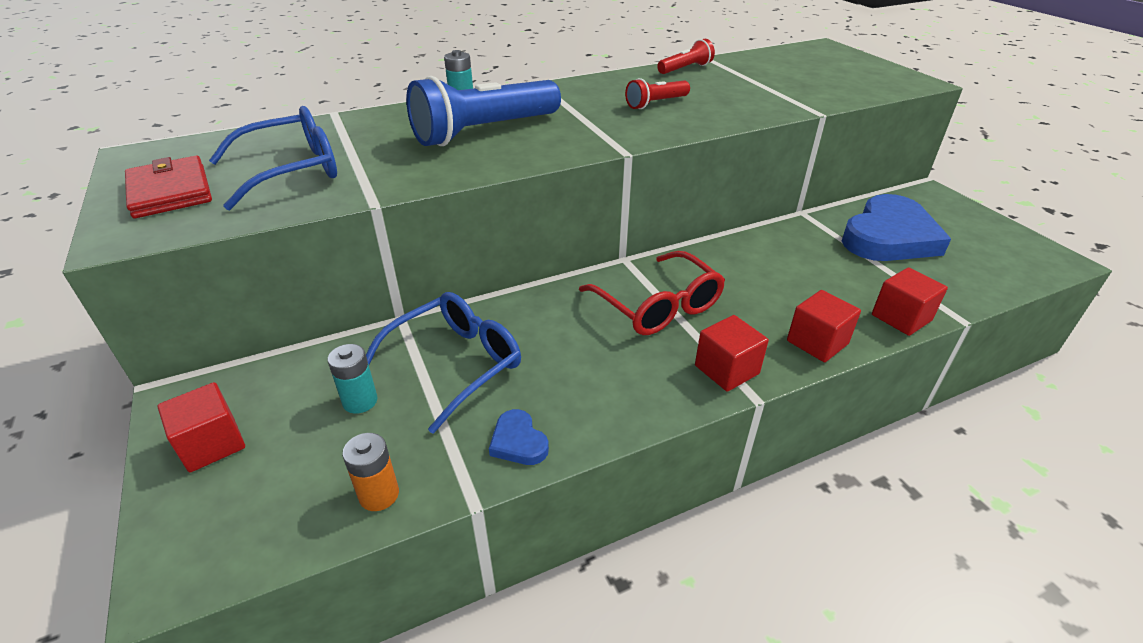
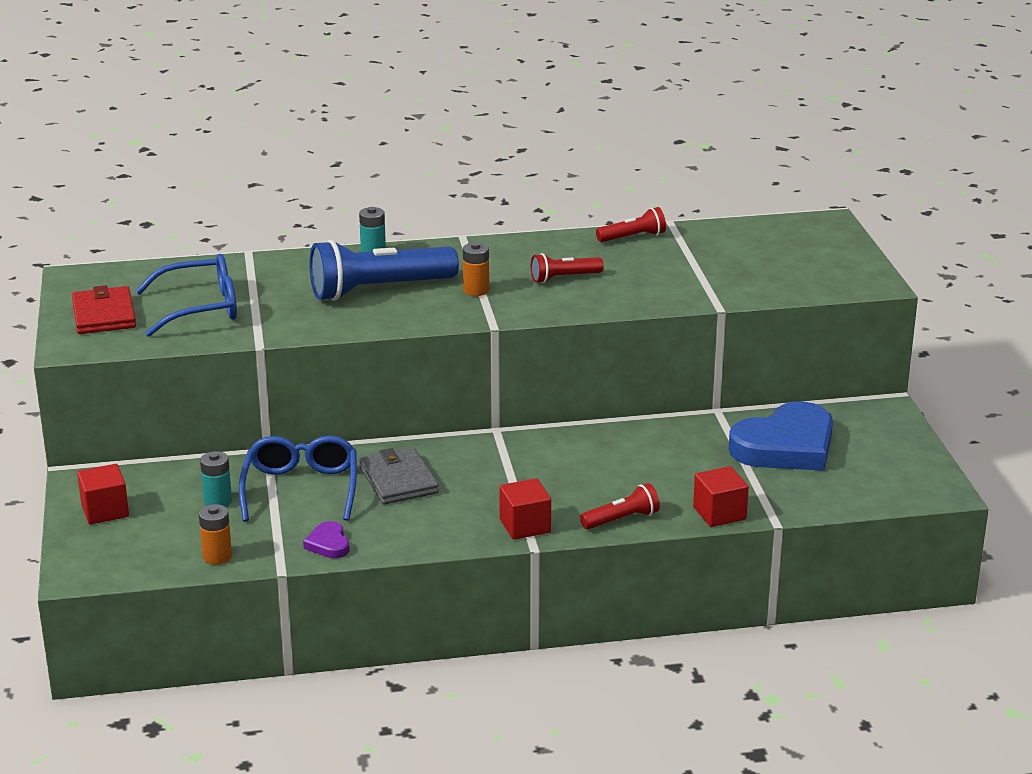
camera: 15 degrees right, 10 degrees down
(455, 364) = (301, 488): blue glasses -> blue glasses turned 60 degrees counterclockwise
(518, 442) = (328, 544): blue heart -> purple heart
(559, 334) = (398, 480): none -> grey wallet
(582, 122) = (476, 290): none -> orange battery
(658, 306) = (500, 472): red glasses -> none
(817, 342) = (621, 519): red cube -> red flashlight

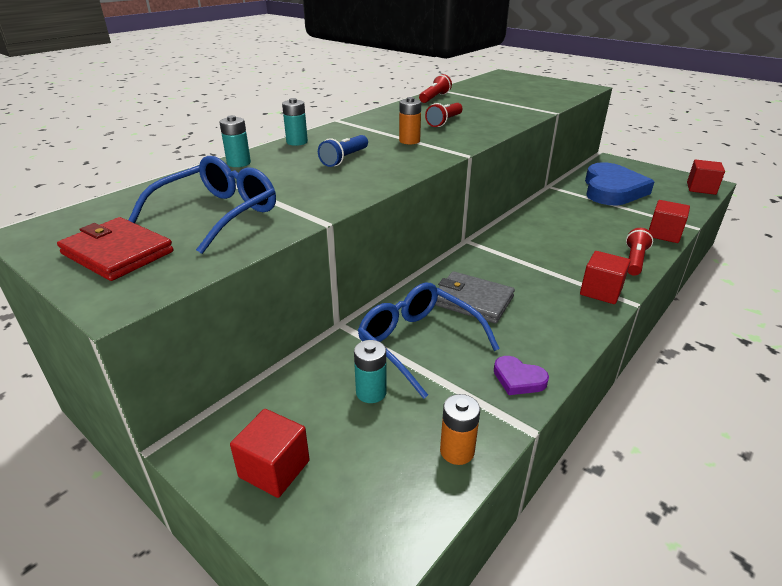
camera: 40 degrees left, 5 degrees up
(287, 261) = (239, 163): none -> turquoise battery
(379, 290) = (344, 159): blue flashlight -> blue flashlight, size x0.50
(912, 492) = (701, 188): none -> red cube

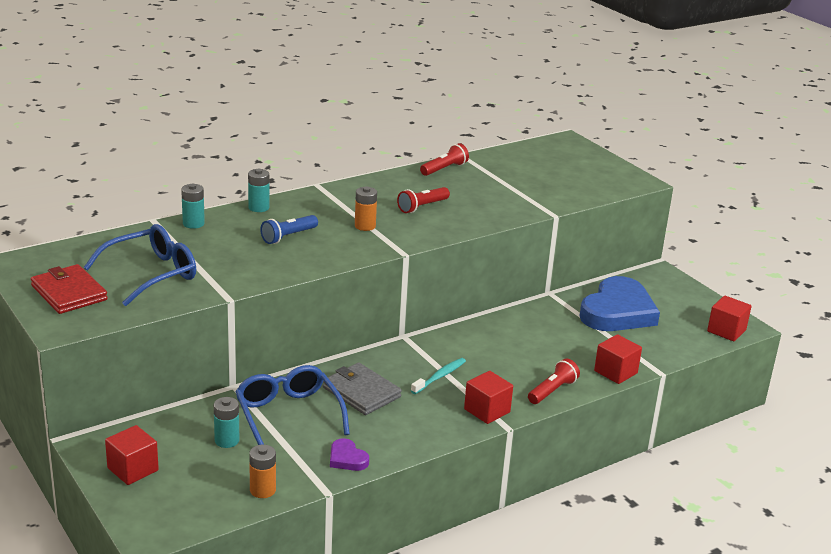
camera: 15 degrees right, 5 degrees down
(529, 269) = (439, 377): none -> turquoise toothbrush

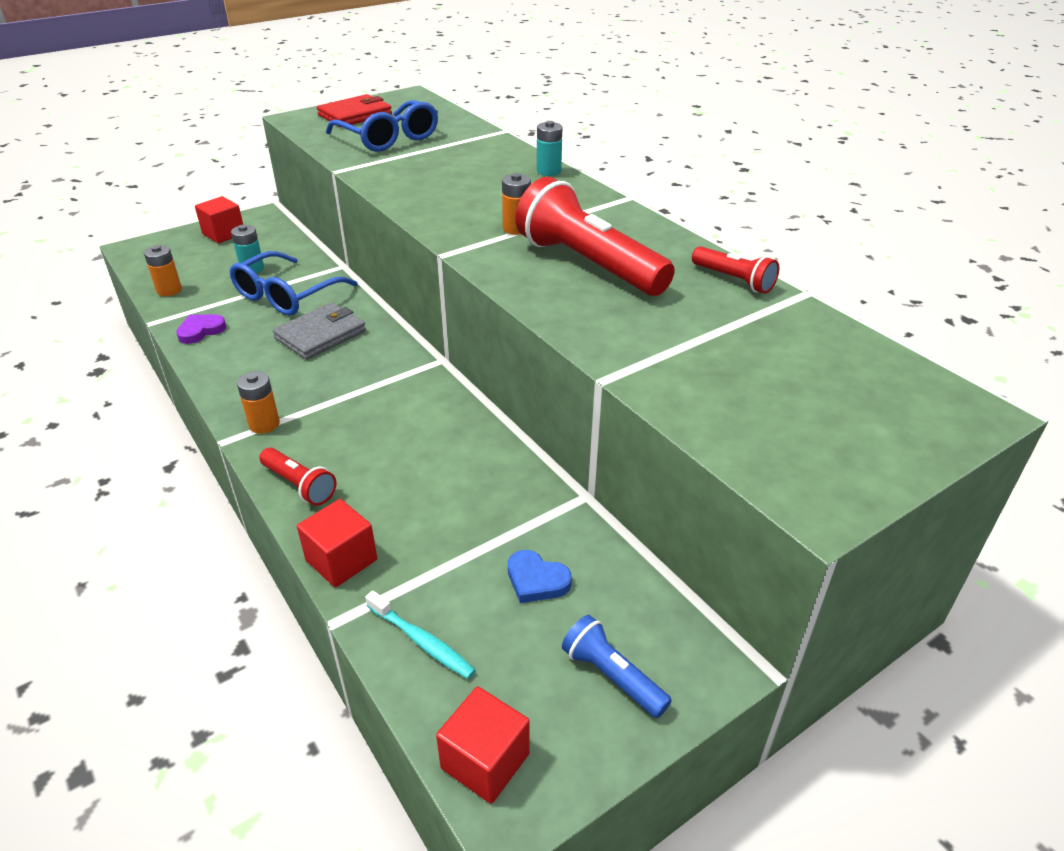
camera: 90 degrees right, 10 degrees up
(193, 224) = (499, 146): turquoise battery -> none
(288, 236) = (478, 189): blue flashlight -> blue flashlight (612, 676)
(288, 415) = (286, 295): blue glasses -> blue glasses turned 150 degrees clockwise
(422, 207) = (588, 264): red flashlight -> red flashlight, size x2.01
(439, 377) = (346, 387): turquoise toothbrush -> turquoise toothbrush (421, 641)
(487, 411) = (264, 424): red cube -> orange battery
(617, 312) = (536, 580): blue heart -> blue heart, size x0.42

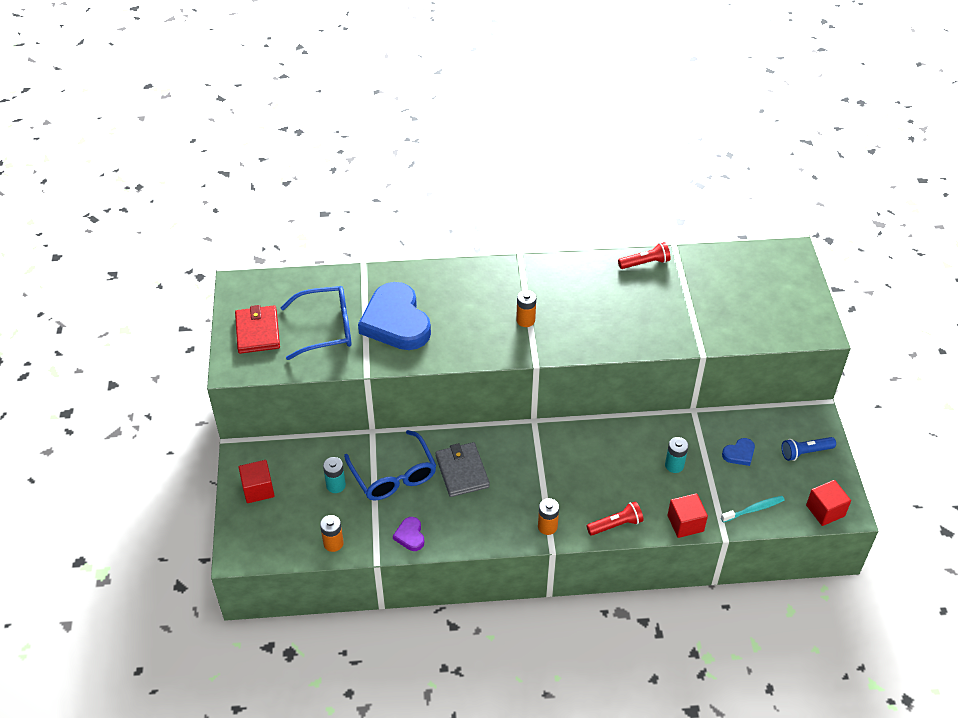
camera: 60 degrees left, 10 degrees up
(433, 164) = (396, 322): none -> blue heart
(549, 171) = (453, 271): turquoise battery -> turquoise battery (674, 465)
(588, 264) = (591, 309): red flashlight -> none

